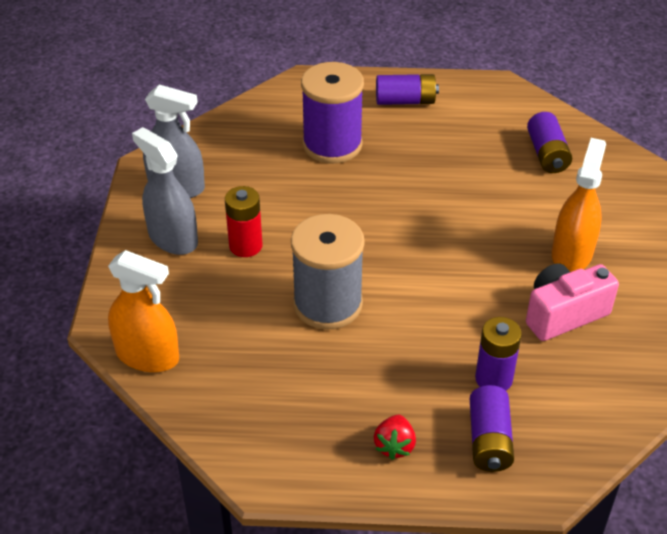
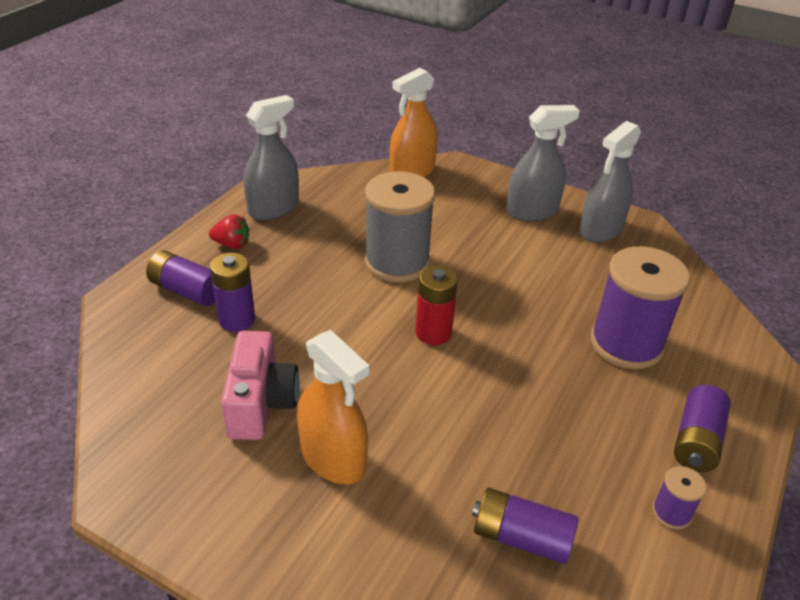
camera: 115 degrees right, 5 degrees down
(245, 246) = (499, 243): red battery -> red battery (433, 332)
(304, 446) = (273, 208): none -> grey spray bottle
(394, 446) = (232, 244): red strawberry -> red strawberry turned 150 degrees clockwise
(473, 103) = (671, 513): none -> purple spool

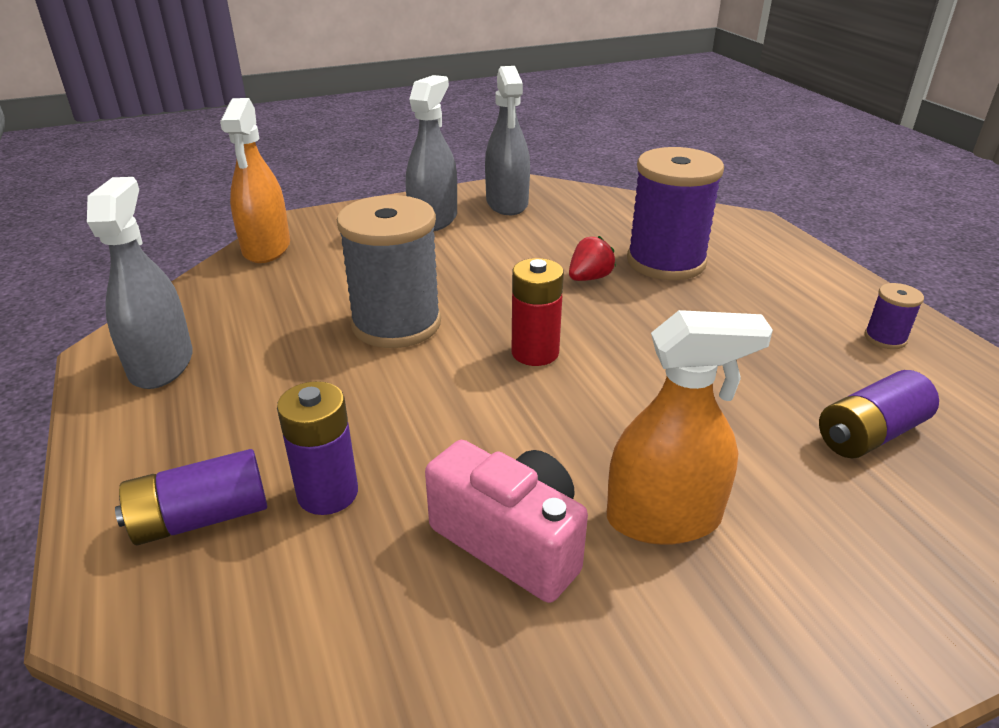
camera: 50 degrees left, 5 degrees down
(232, 244) = (173, 431): red strawberry -> red strawberry (589, 278)
(696, 441) = (810, 287): purple battery -> none

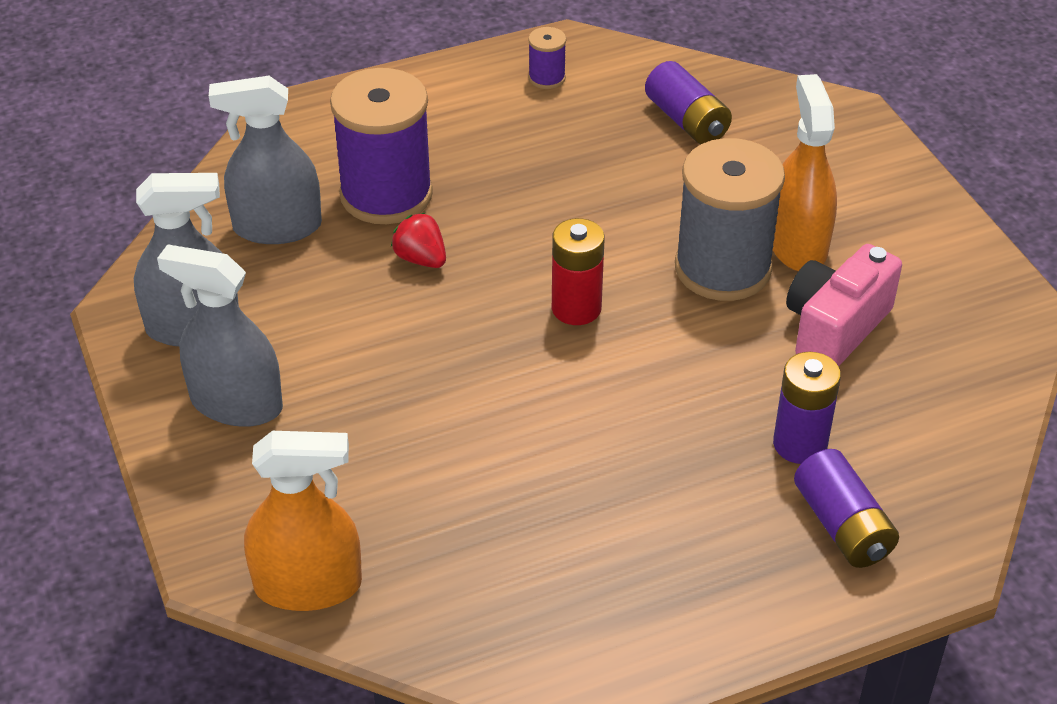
camera: 90 degrees left, 10 degrees up
(161, 364) = (610, 627): grey spray bottle -> grey spray bottle (277, 227)
(396, 324) = (520, 421): grey spool -> grey spool (722, 268)

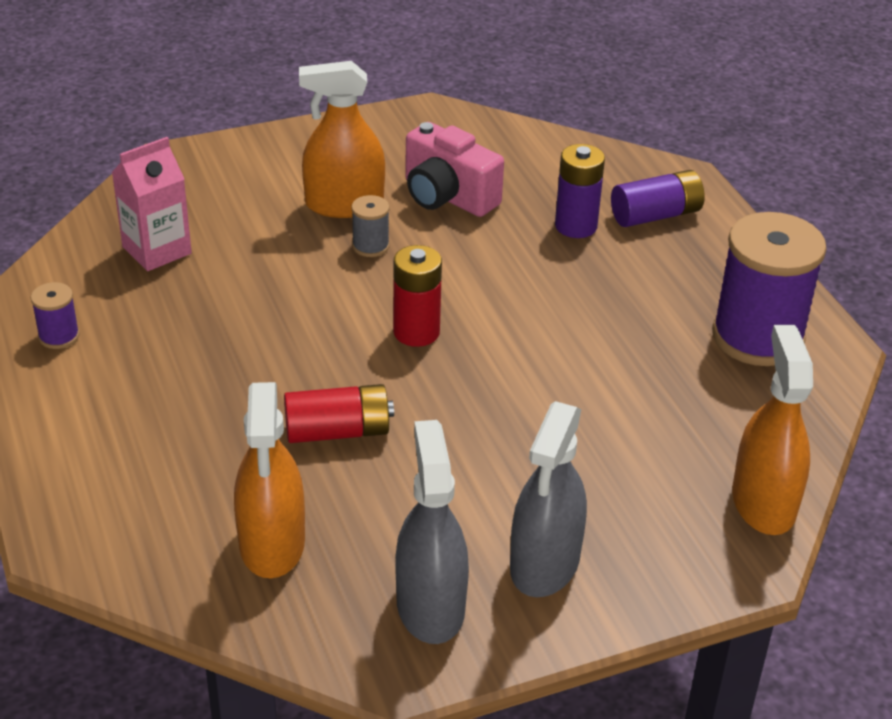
camera: 90 degrees left, 5 degrees down
(277, 227) = (272, 544): grey spray bottle -> orange spray bottle
(386, 195) = (231, 457): purple spool -> purple spool (757, 337)
(421, 259) = (338, 431): red strawberry -> red battery
(687, 121) = (157, 250): purple battery -> pink carton
(722, 268) = (370, 246): grey spool -> grey spool, size x0.43

